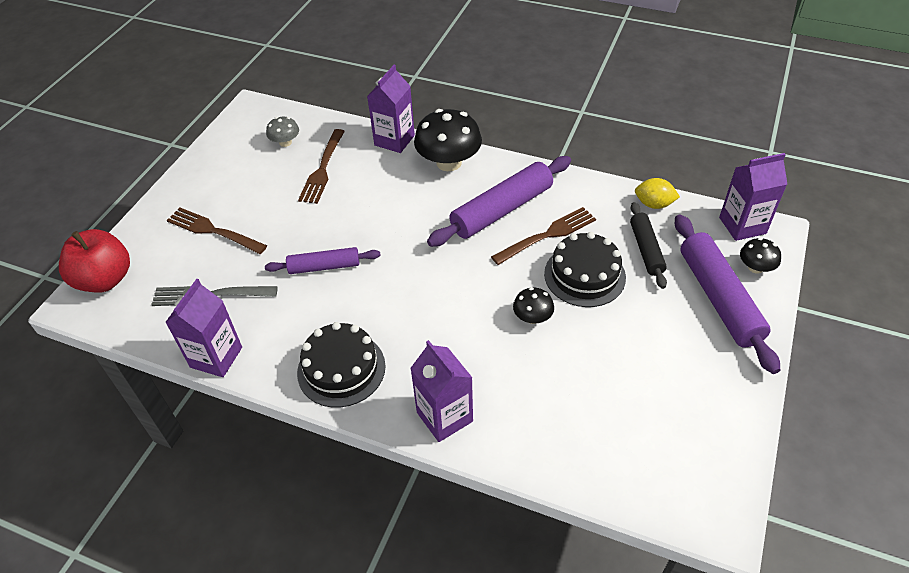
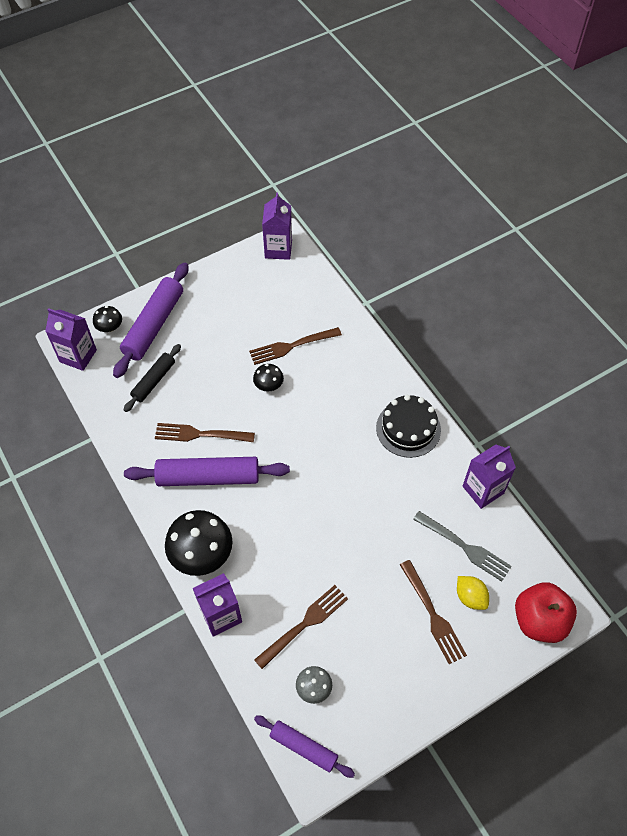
camera: 145 degrees left, 10 degrees up
(324, 267) = (369, 515): purple rolling pin -> purple rolling pin (303, 747)
(444, 417) = (370, 362): purple carton -> purple carton (278, 249)
(552, 376) = (292, 346): none -> brown fork
(584, 275) = (210, 390): black cake -> none
(654, 204) = (107, 408): yellow lemon -> yellow lemon (470, 597)

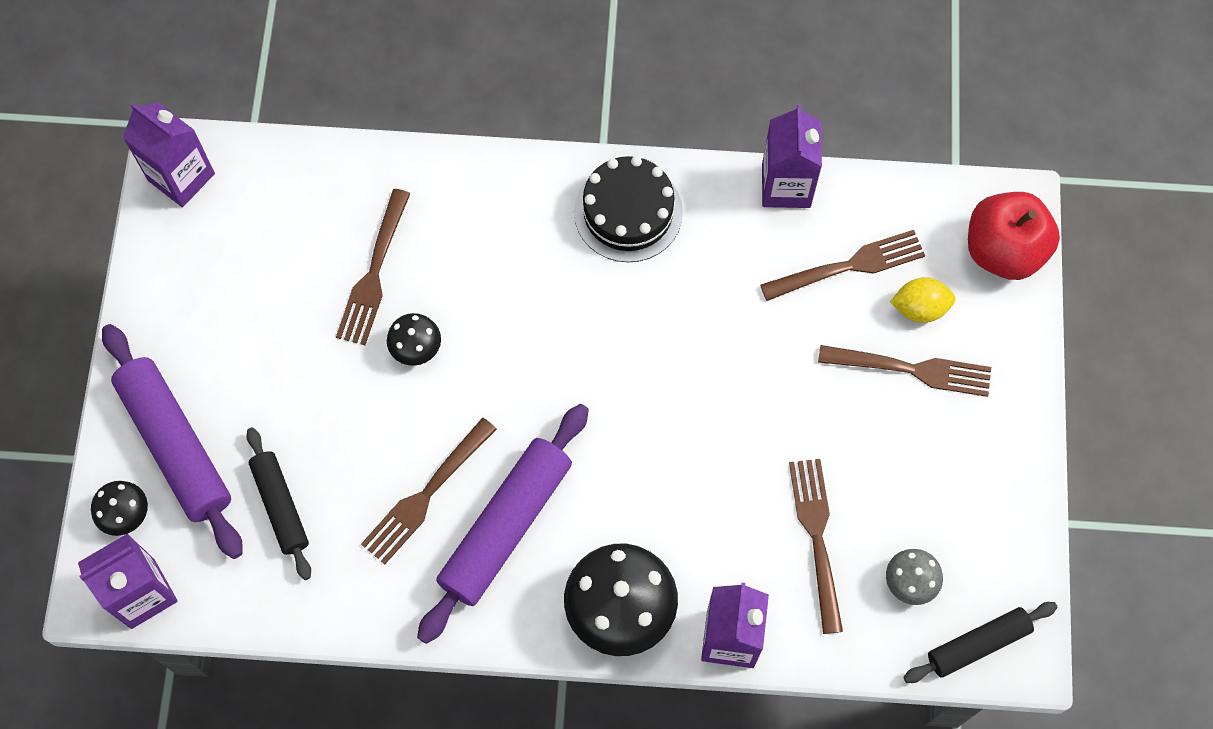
camera: 55 degrees left, 10 degrees up
(303, 747) = (977, 644): purple rolling pin -> black rolling pin
(464, 547) = (847, 267): grey fork -> brown fork

